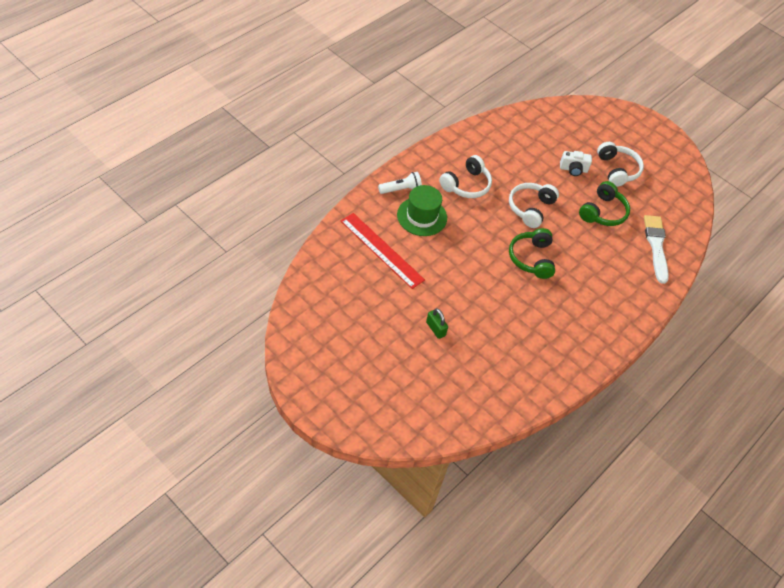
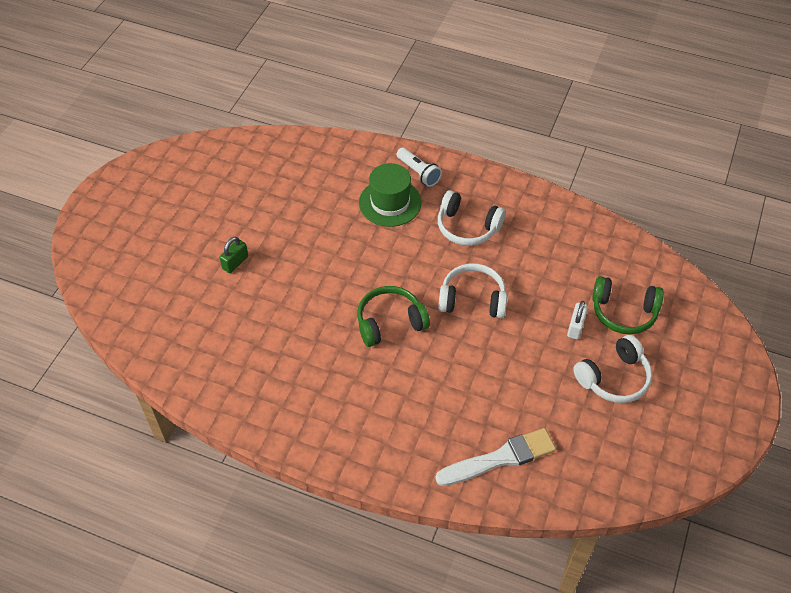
camera: 75 degrees right, 0 degrees up
(382, 250) = (320, 185): red ruler -> none
(573, 169) = (575, 327): white camera -> white padlock
(603, 212) = (520, 380): green headphones -> green headphones (623, 312)

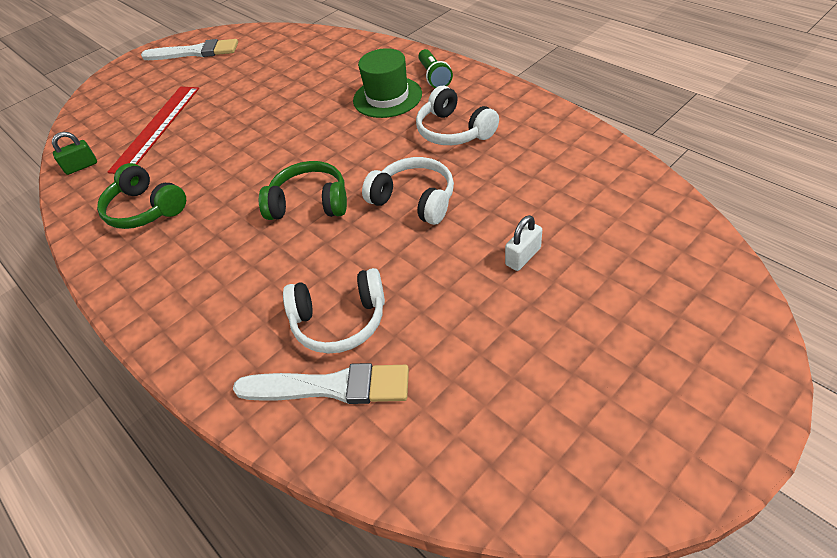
camera: 30 degrees right, 5 degrees down
(155, 182) = (195, 52): none -> white brush
(187, 279) = (156, 128): none -> red ruler
(235, 262) = (207, 122): green padlock -> green padlock (81, 166)
(418, 173) = (434, 77): white flashlight -> green flashlight
(614, 378) = (542, 330): white headphones -> white headphones (339, 321)
(623, 312) = (598, 254): green headphones -> green headphones (145, 209)

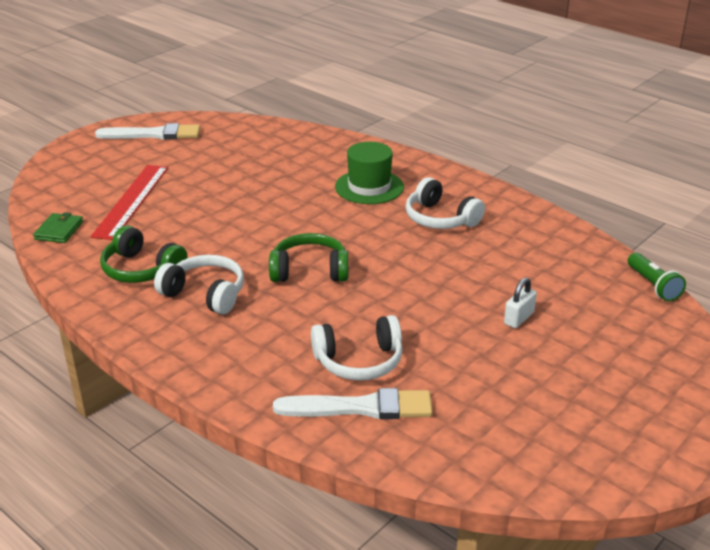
camera: 10 degrees left, 15 degrees down
(81, 166) = (59, 230): green padlock -> green wallet
(414, 200) = (411, 272): white headphones -> white headphones (205, 294)
(434, 77) = (413, 172): green flashlight -> green flashlight (653, 286)

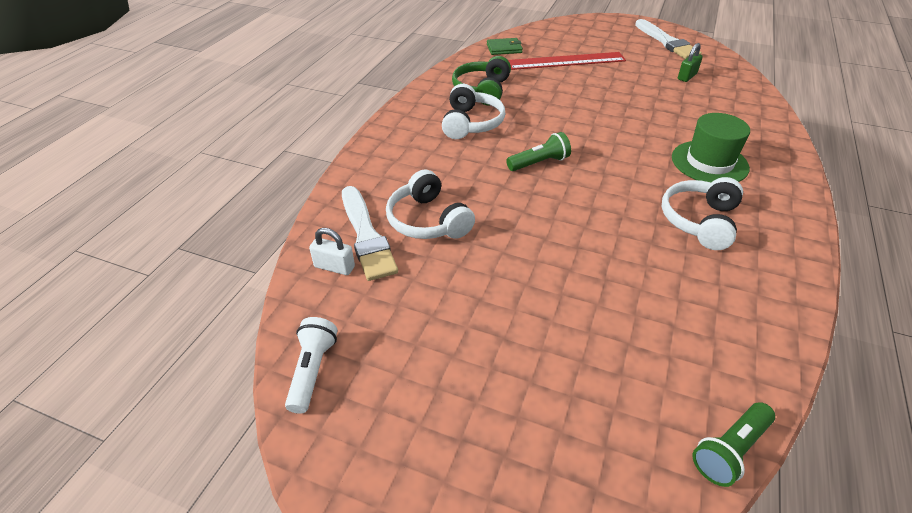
camera: 70 degrees right, 10 degrees up
(228, 148) = (687, 76): none -> green padlock
(309, 271) = (539, 163): green headphones -> green flashlight
(519, 318) = (559, 318): white padlock -> white padlock (334, 267)
(532, 471) = (312, 370): none -> white flashlight

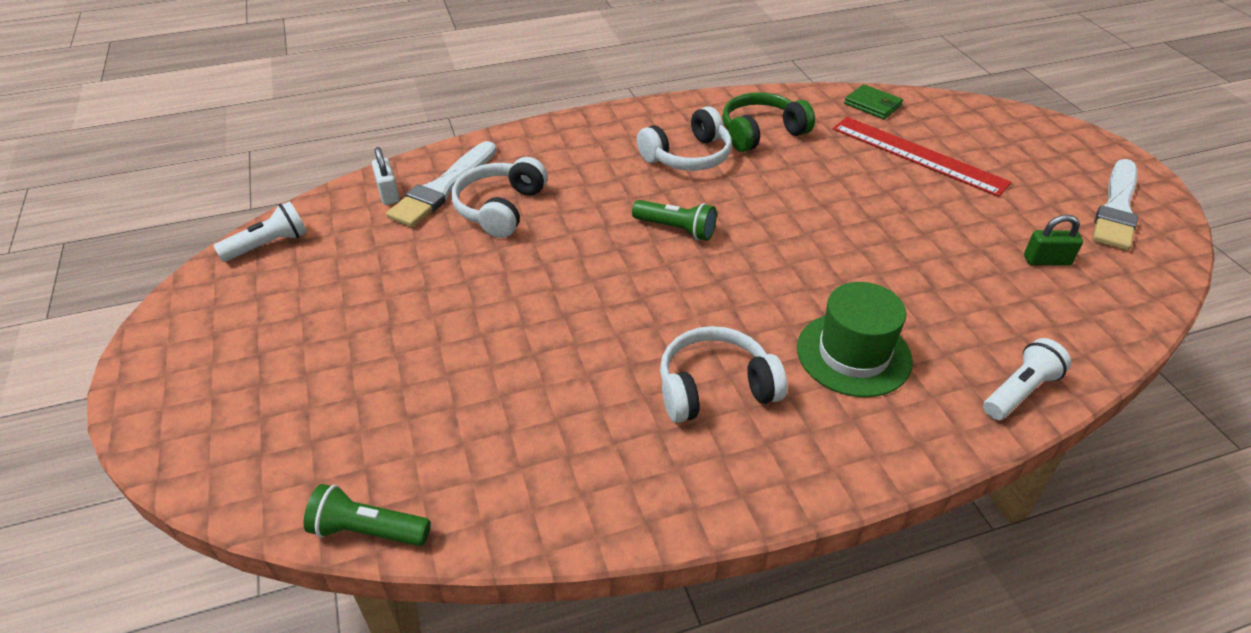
camera: 50 degrees right, 0 degrees up
(774, 133) = (1020, 391): none -> white flashlight

